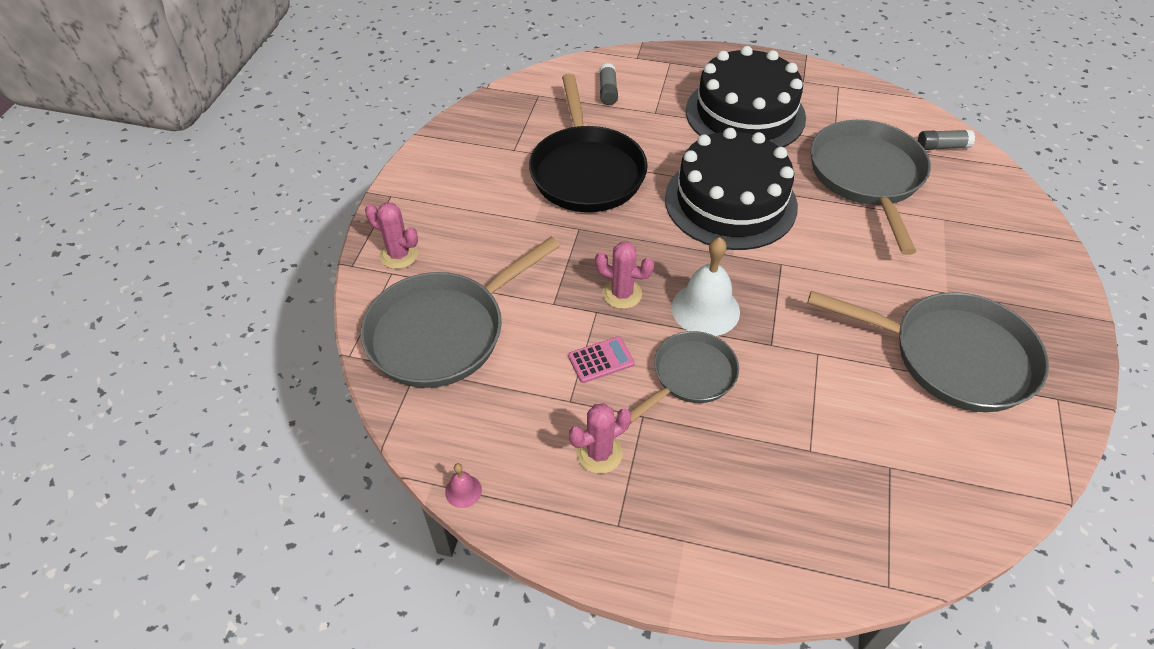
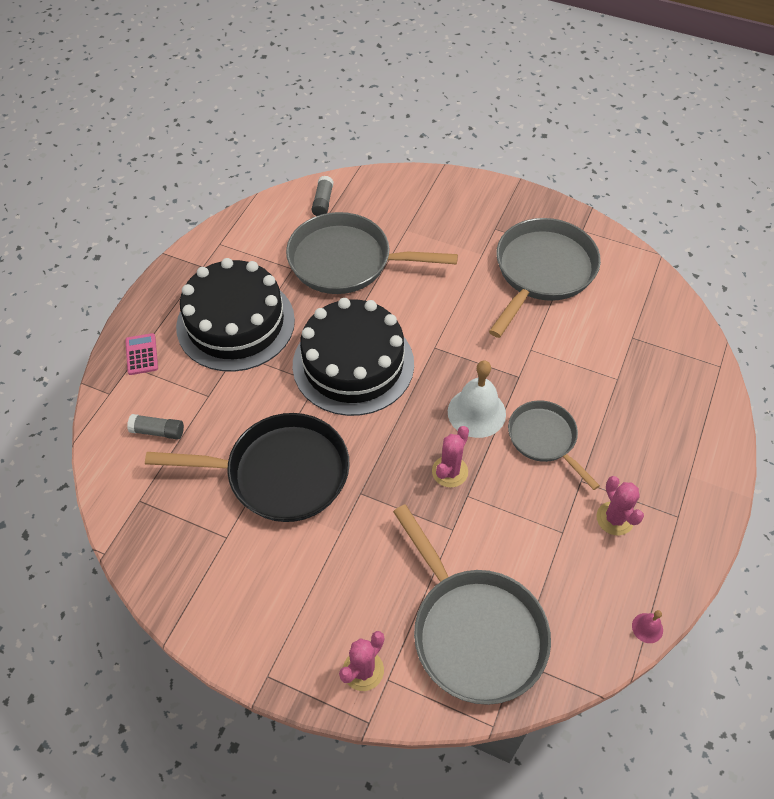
camera: 80 degrees left, 5 degrees up
(601, 360) = (522, 501): pink calculator -> pink calculator (141, 354)

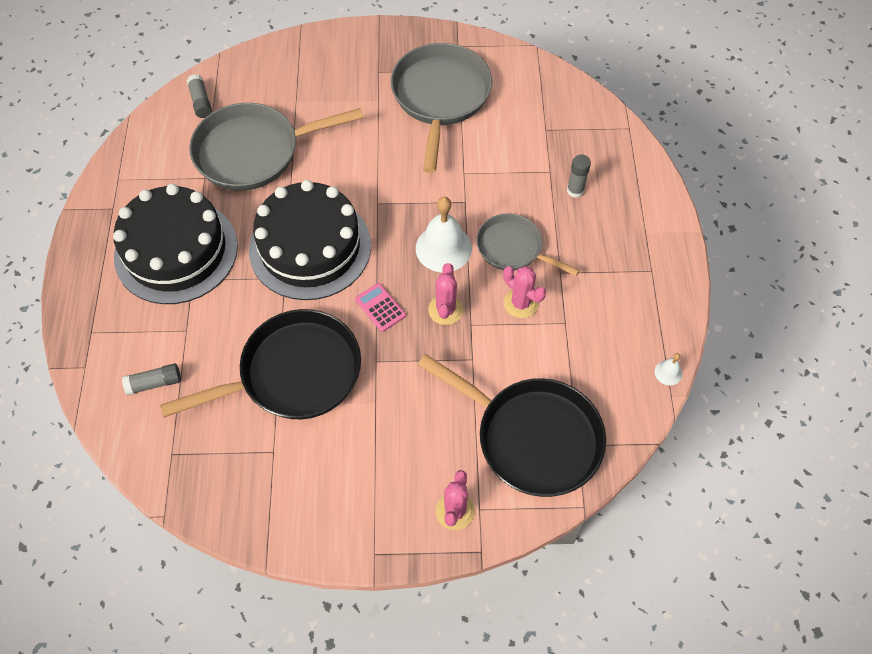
camera: 25 degrees left, 5 degrees up
(141, 354) = (97, 317): pink calculator -> pink calculator (380, 307)
(474, 632) = (532, 437): grey pan -> black pan
(615, 518) = (602, 293): pink cactus -> pink cactus (520, 303)
(634, 407) = (575, 191): none -> grey glue stick
(647, 628) = (668, 372): pink bell -> white bell

